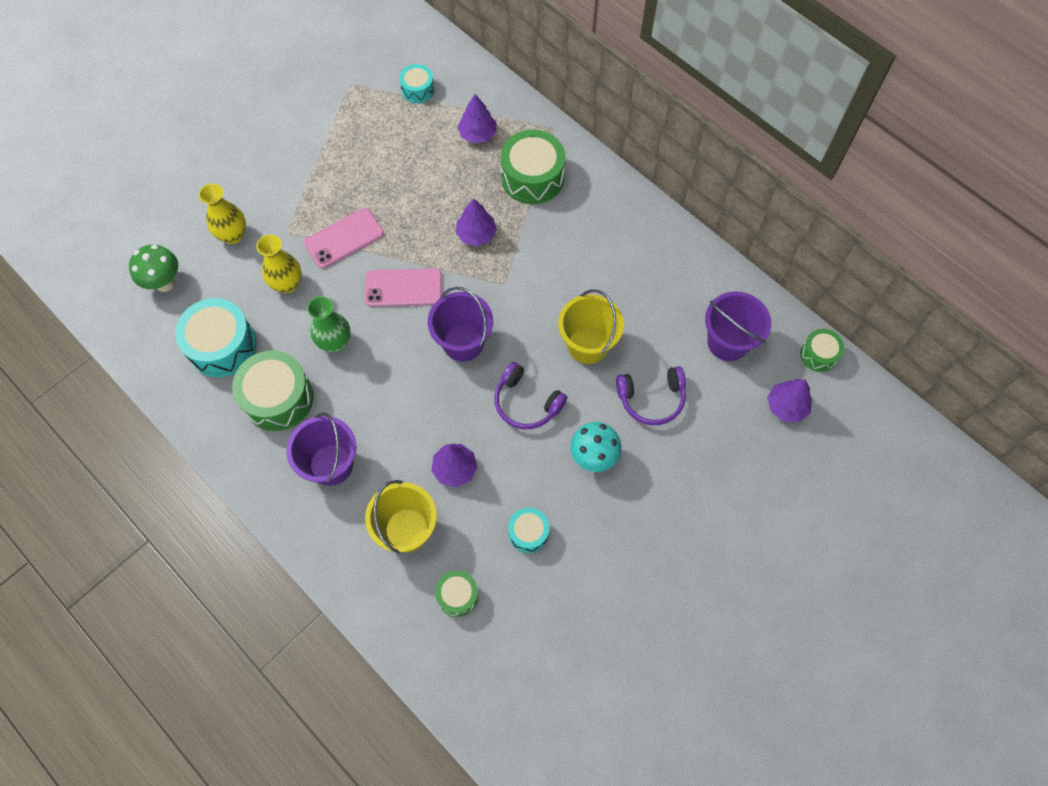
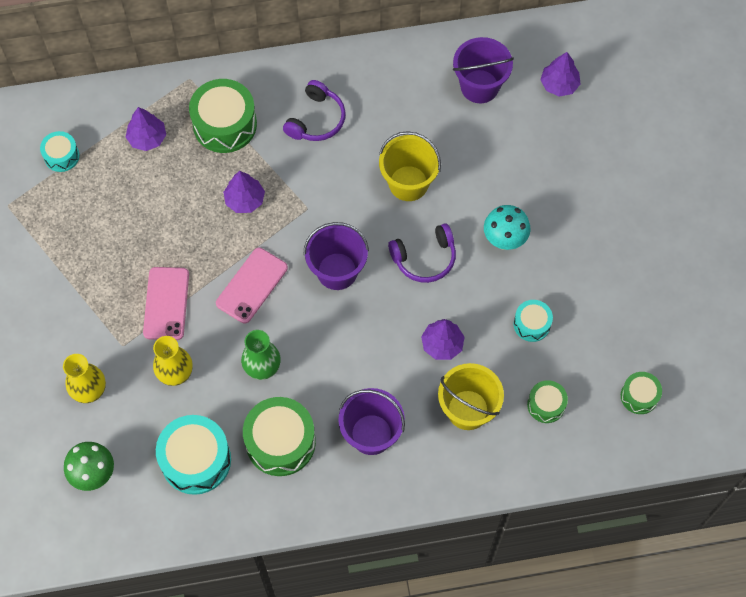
camera: 55 degrees left, 0 degrees up
(651, 399) = (487, 169): purple headphones -> purple headphones (316, 119)
(818, 354) = (535, 34): green drum -> green drum (639, 396)

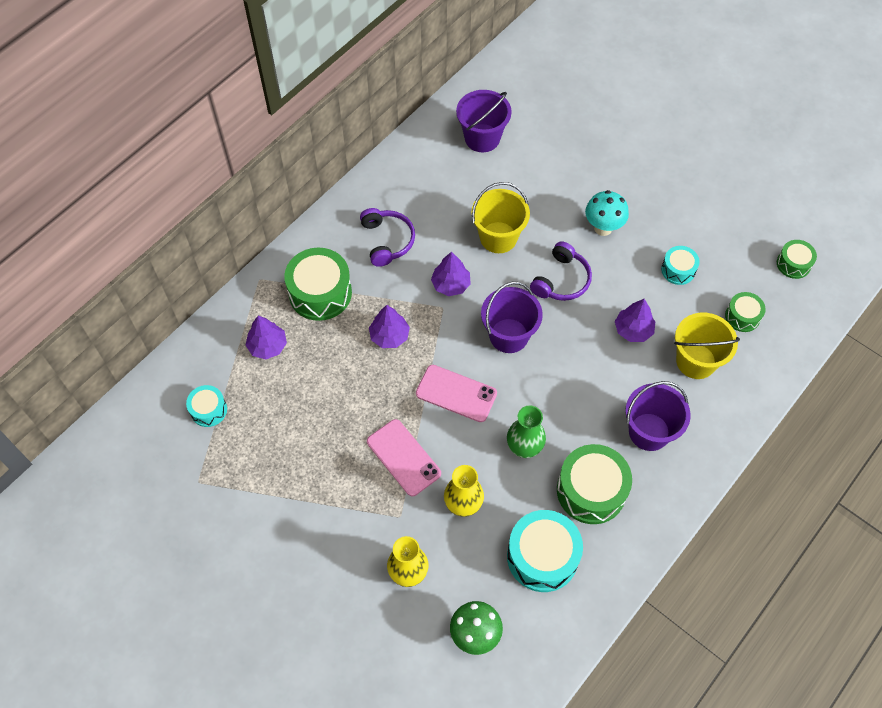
camera: 40 degrees left, 5 degrees down
(251, 285) = (456, 393): pink phone -> pink phone turned 60 degrees counterclockwise
(559, 84) = (535, 100): purple tree -> purple tree (451, 284)

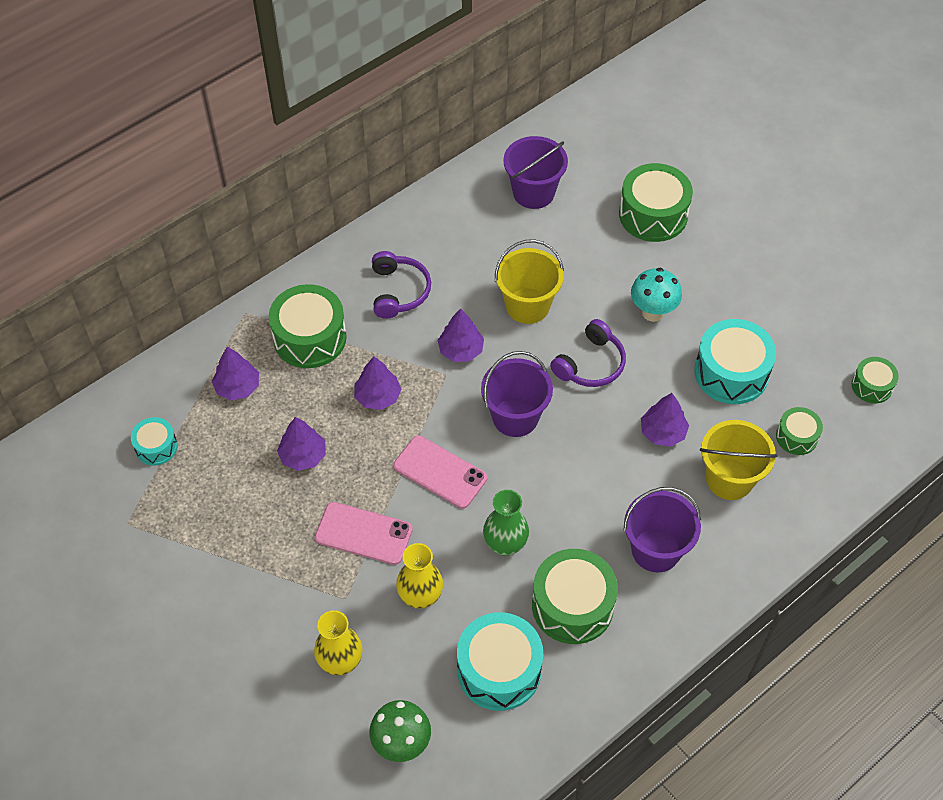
camera: 10 degrees right, 5 degrees down
(337, 398) = (303, 456): none -> purple tree
(403, 457) = (363, 534): pink phone -> pink phone turned 45 degrees counterclockwise
(585, 143) = (653, 215): none -> green drum
(678, 270) = (731, 373): turquoise drum -> turquoise drum, size x1.83

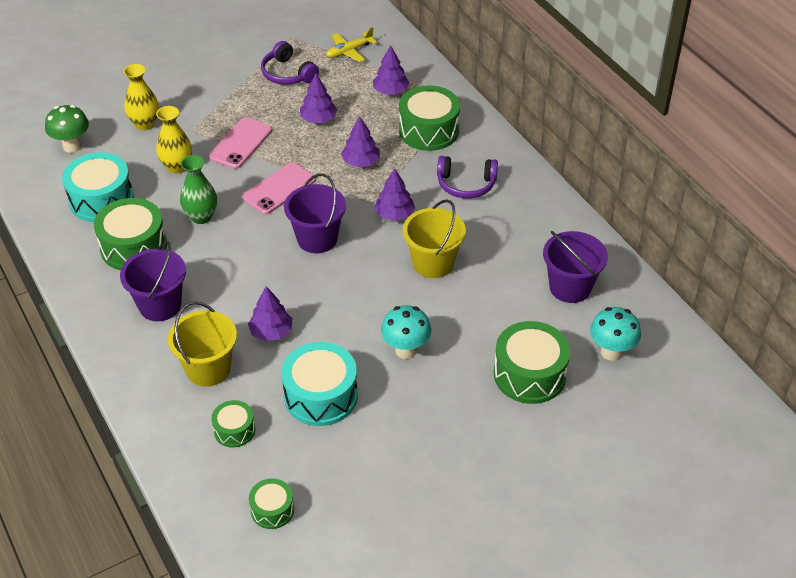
camera: 100 degrees right, 10 degrees down
(156, 447) = (349, 51): turquoise drum -> yellow plane
(590, 364) = (358, 295): purple headphones -> purple headphones (287, 74)
(608, 158) = (611, 352): none -> turquoise mushroom

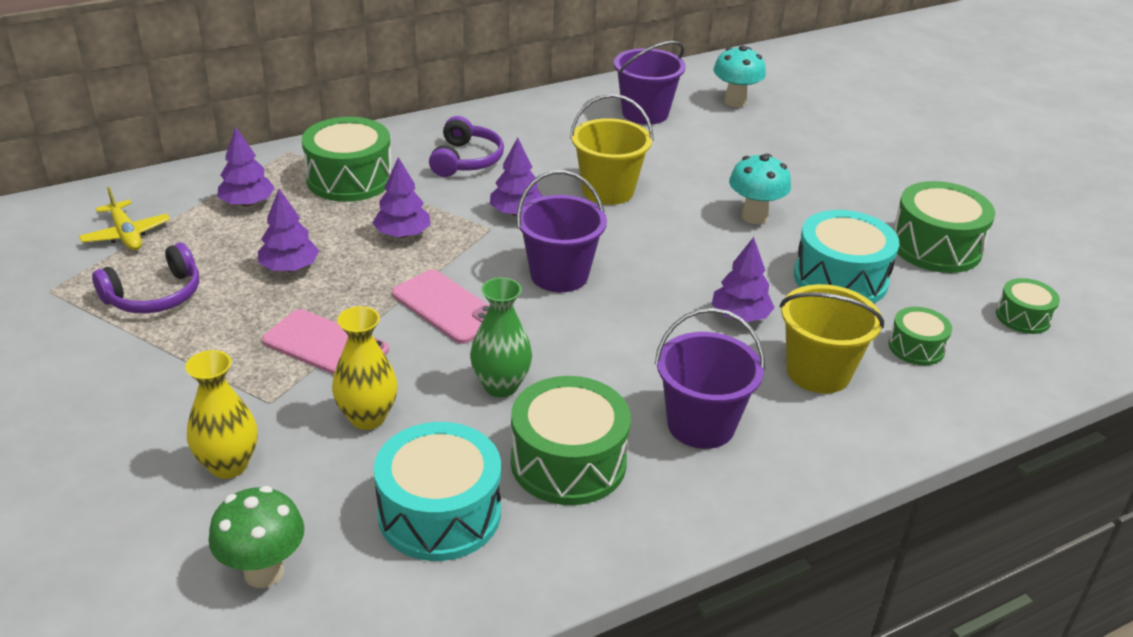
camera: 90 degrees left, 10 degrees down
(529, 374) = (774, 146): green drum -> green drum (935, 247)

